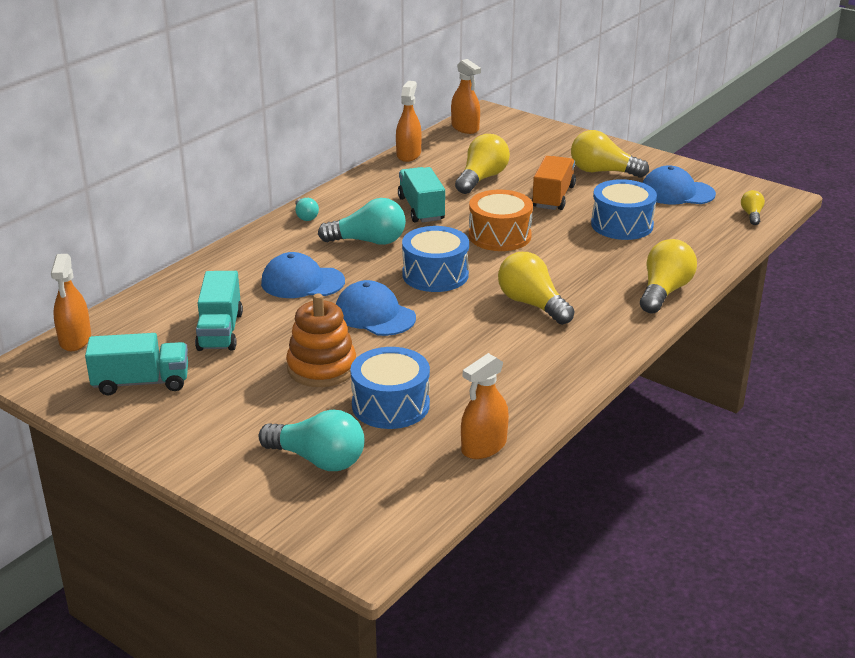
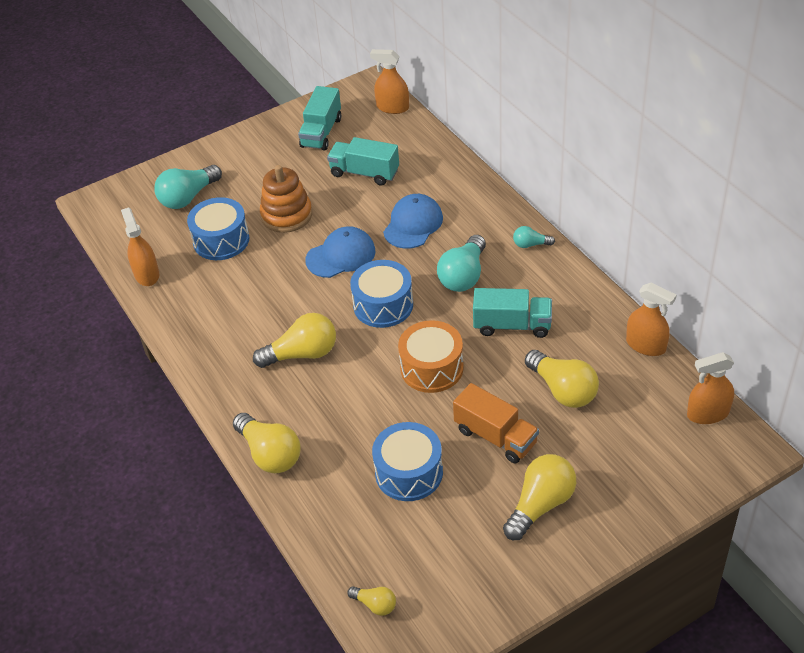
camera: 115 degrees right, 15 degrees up
(677, 192) = (460, 556): blue cap -> none

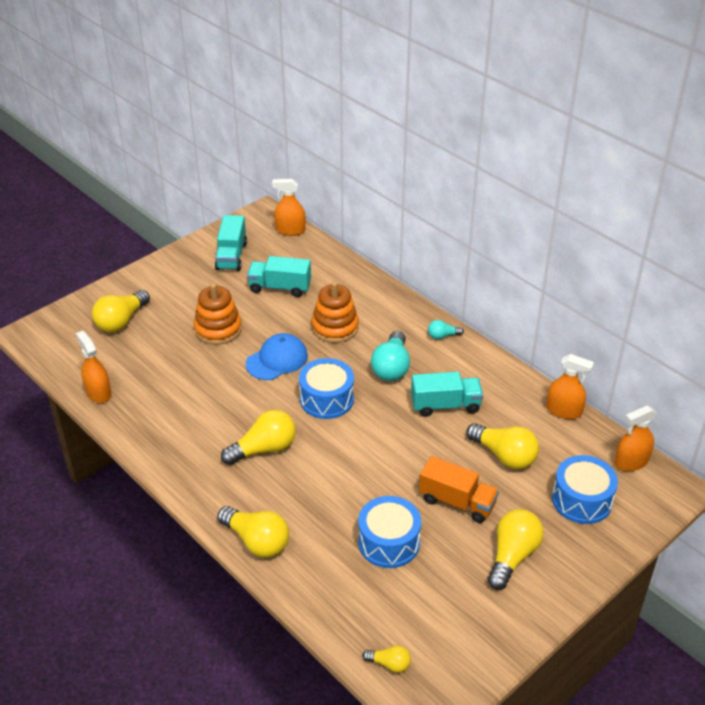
camera: 15 degrees left, 5 degrees down
(188, 197) = (121, 321): turquoise light bulb -> yellow light bulb
(221, 240) = (162, 356): blue drum -> blue drum (582, 500)
(413, 224) = (335, 327): blue cap -> orange stacking toy
(431, 368) = (384, 449): orange drum -> none

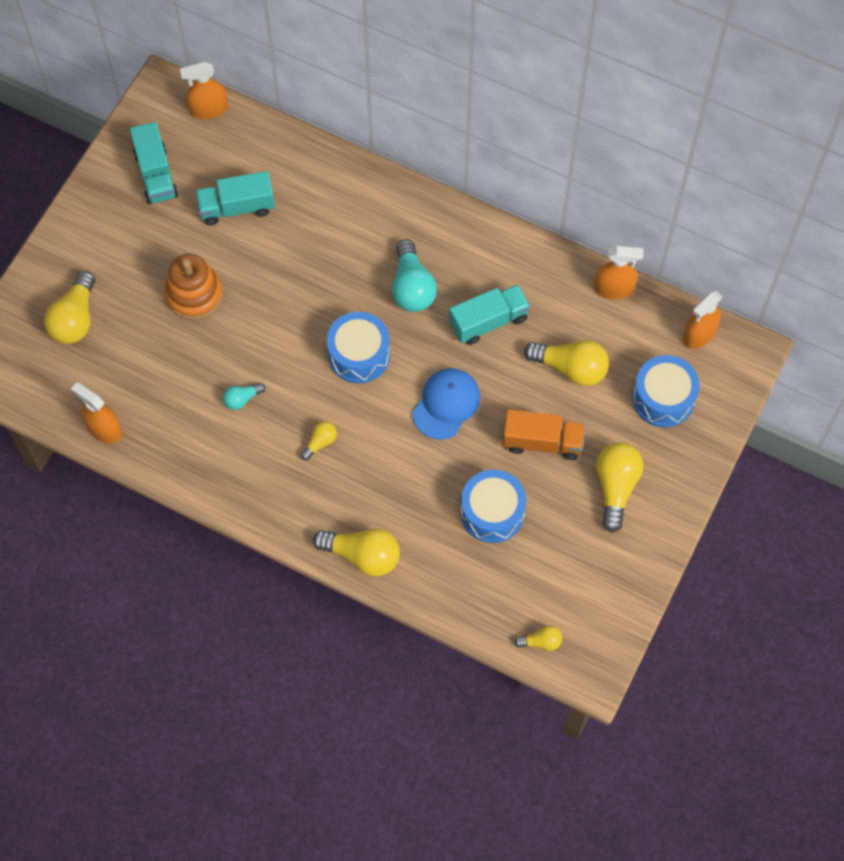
camera: 20 degrees left, 25 degrees up
(264, 449) = (320, 442): yellow light bulb -> yellow light bulb, size x0.52
(277, 360) = (281, 318): blue cap -> blue cap (446, 404)
(335, 327) = (326, 249): orange stacking toy -> none
(442, 336) = (451, 223): turquoise light bulb -> turquoise light bulb (242, 399)

